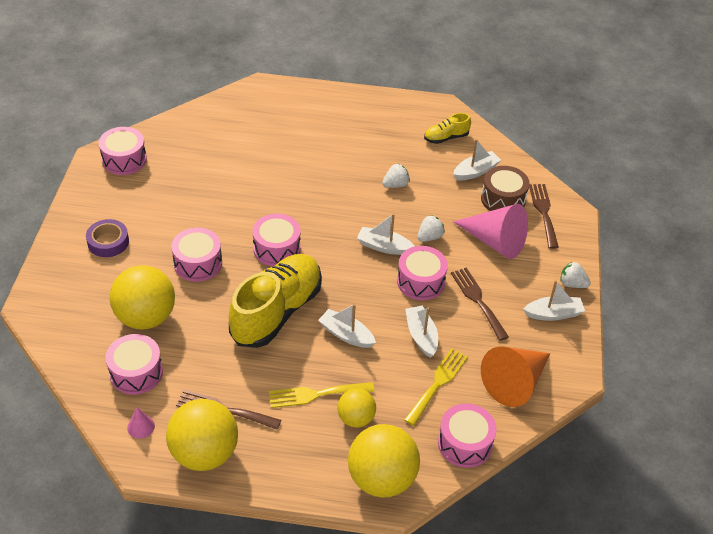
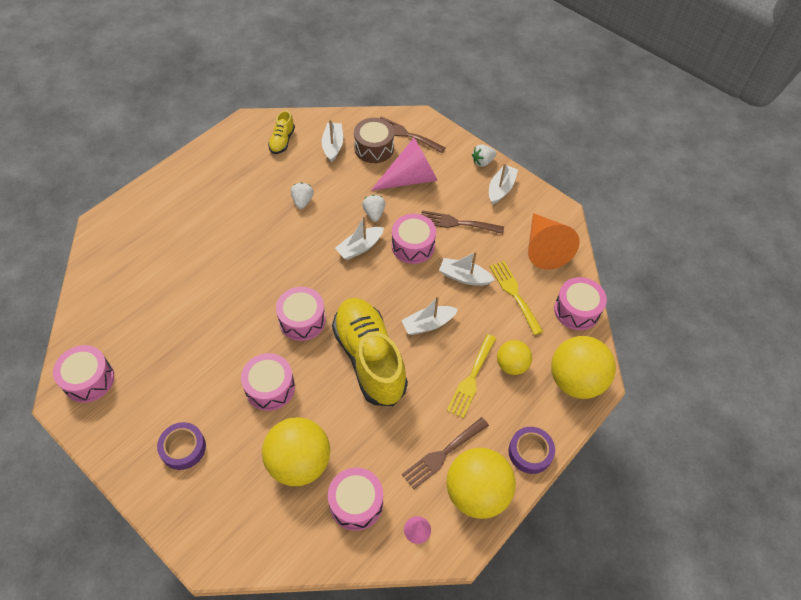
camera: 55 degrees left, 10 degrees up
(275, 476) = (530, 452): none -> purple tape

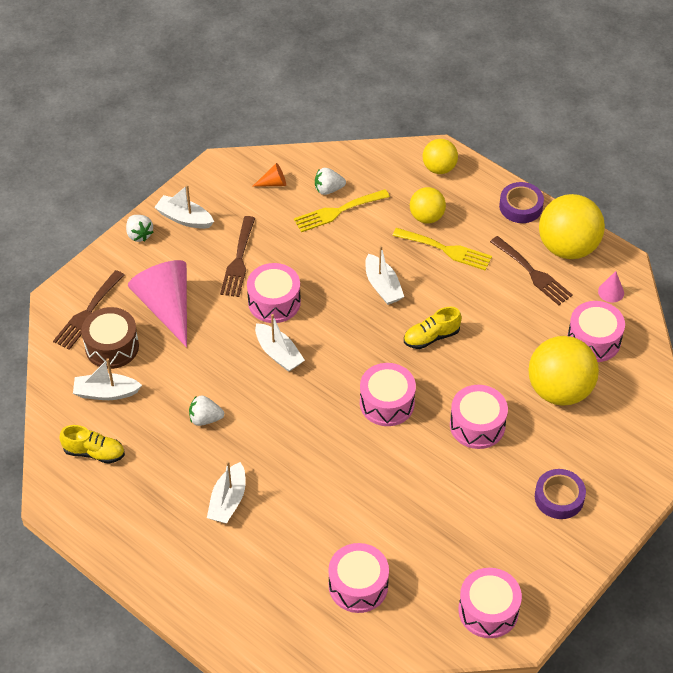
camera: 90 degrees left, 5 degrees down
(369, 359) = (431, 337): yellow shoe -> yellow shoe, size x0.45
(374, 213) = (225, 342): white strawberry -> white strawberry (328, 189)
(464, 277) = (317, 254): white boat -> white boat (228, 501)
(544, 248) = (273, 183): orange cone -> orange cone, size x0.42
(575, 380) = (439, 168): yellow ball -> yellow ball, size x0.57
(576, 310) = (355, 161): pink drum -> pink drum (358, 586)

